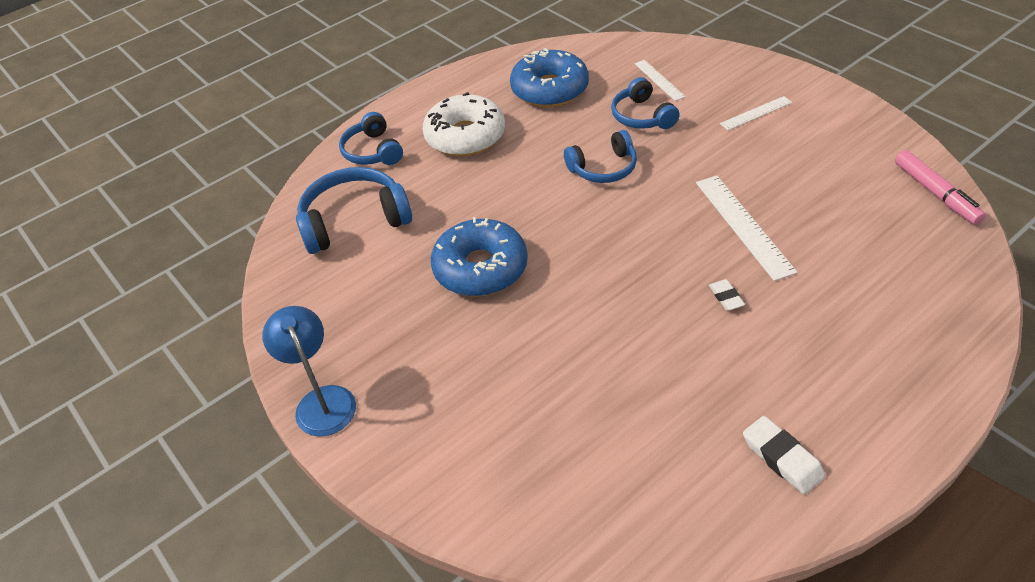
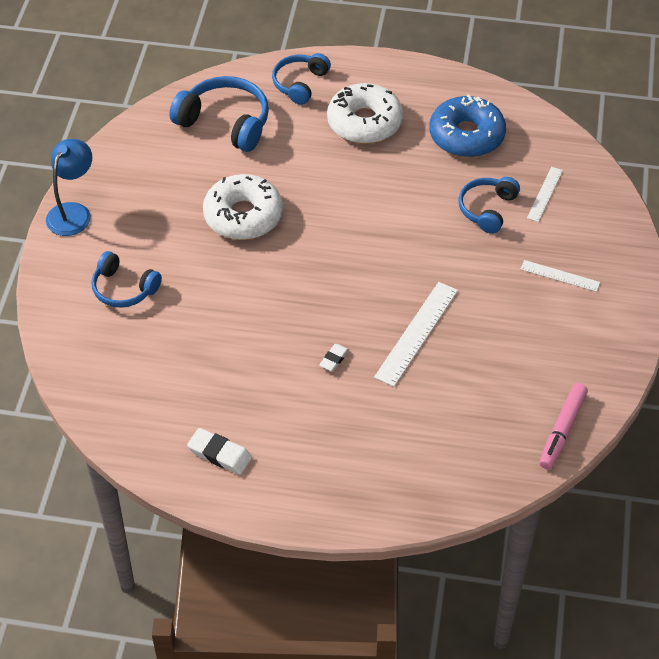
camera: 45 degrees right, 5 degrees up
(480, 268) = (243, 216): blue donut -> white donut
(603, 168) = (404, 221): blue headphones -> blue headphones (124, 288)
(782, 458) = (219, 454): white eraser -> white eraser turned 75 degrees counterclockwise

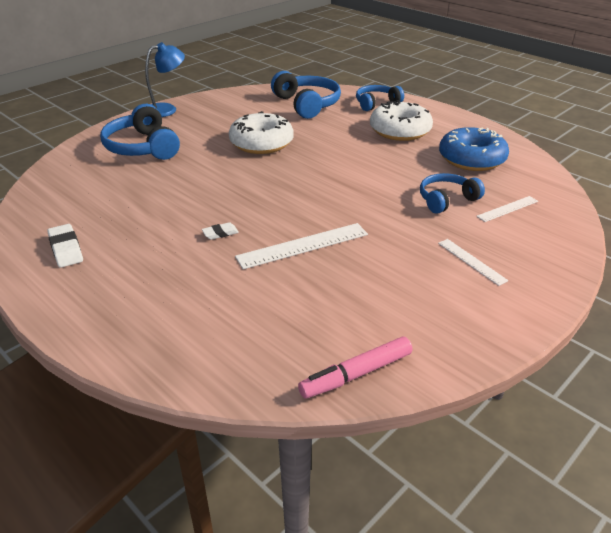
camera: 35 degrees right, 15 degrees down
(124, 288) = (142, 147): blue headphones -> blue headphones, size x1.55

